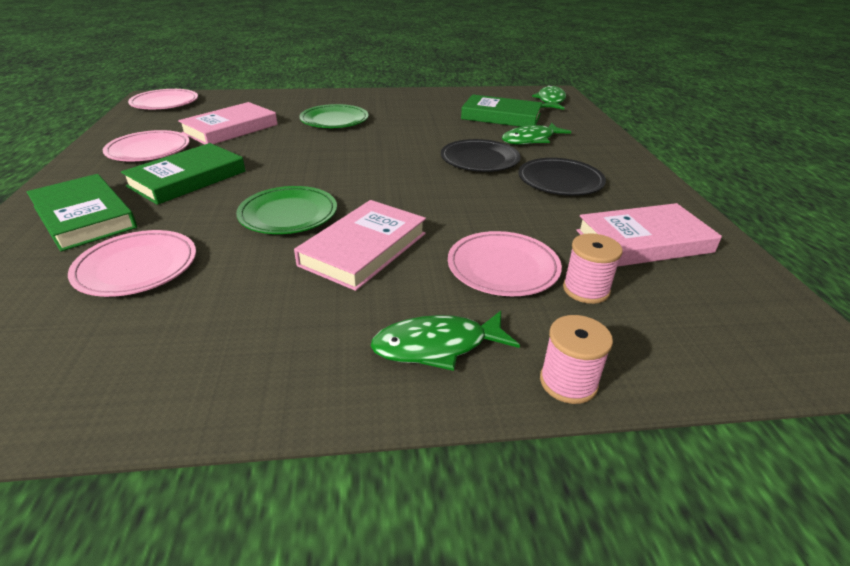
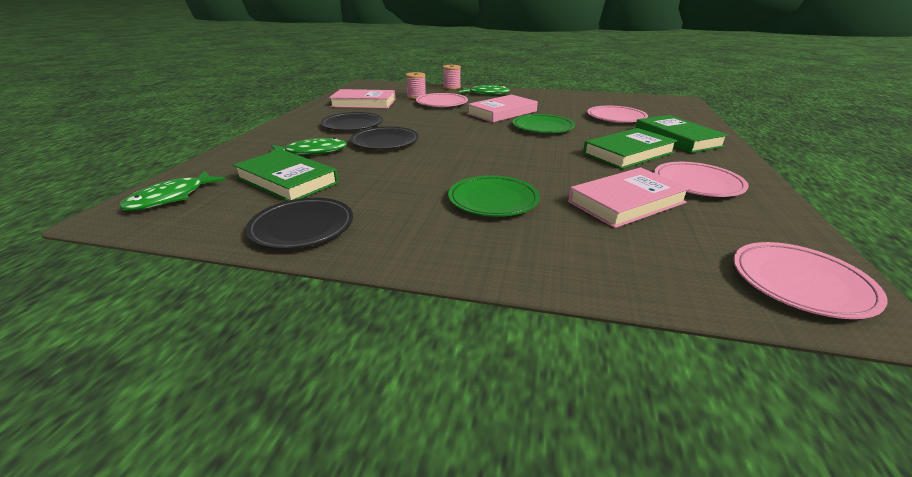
camera: 160 degrees left, 5 degrees down
(442, 97) = (302, 227): none -> black plate

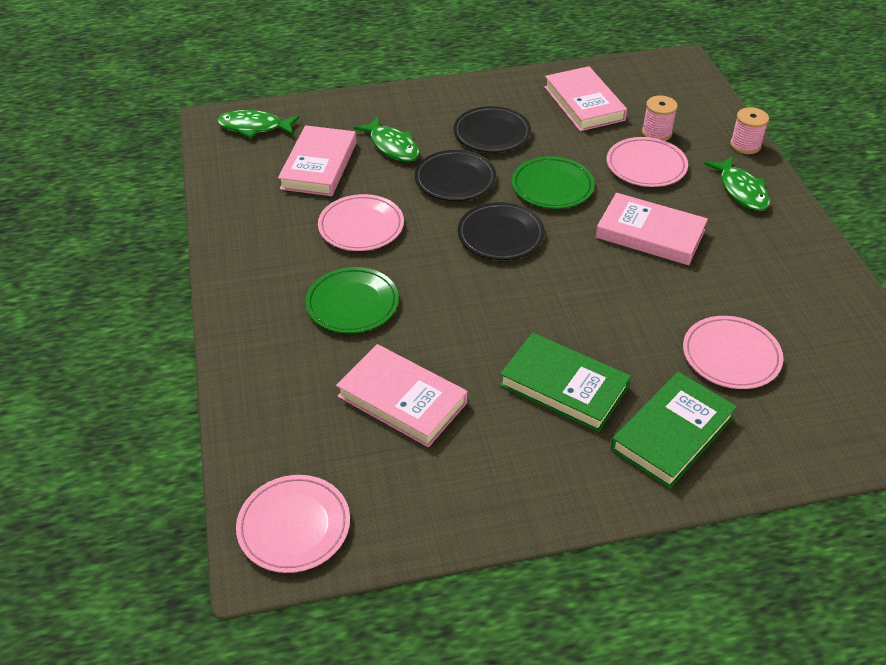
camera: 65 degrees right, 15 degrees up
(287, 180) = (319, 165): green book -> pink book
(302, 227) = (244, 215): black plate -> black plate (500, 235)
(543, 127) = (612, 288): green plate -> green plate (552, 186)
(697, 183) = (495, 457): pink plate -> pink plate (361, 226)

